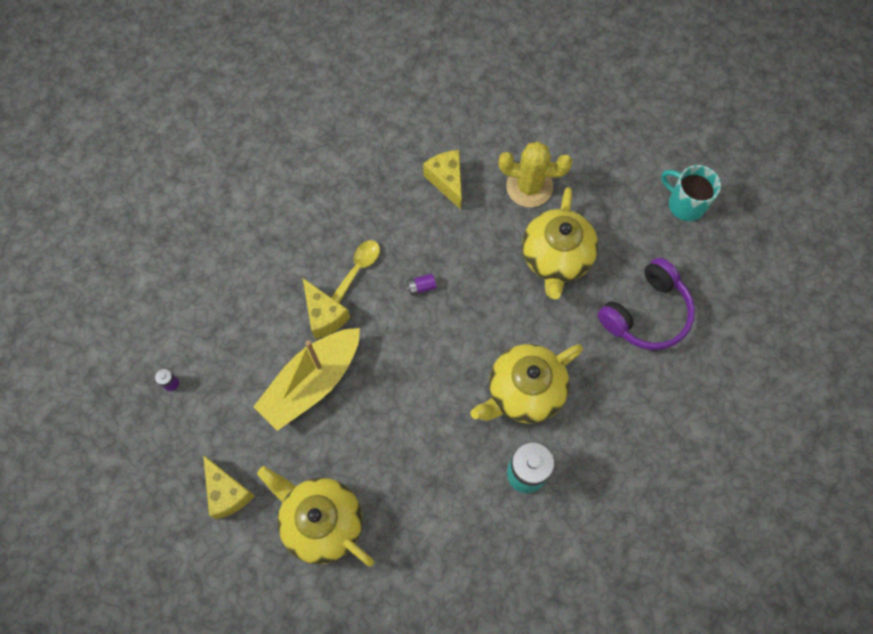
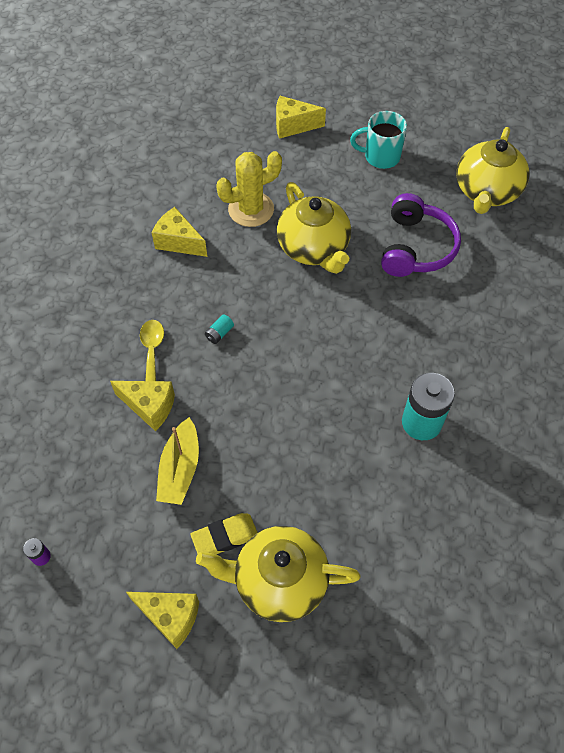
camera: 35 degrees left, 10 degrees down
(307, 460) = (225, 537): none -> yellow eraser
(312, 383) = (180, 469): yellow boat -> yellow boat, size x0.66
(421, 287) = (219, 333): purple battery -> turquoise battery
(524, 391) = (369, 361): yellow teapot -> yellow teapot (486, 191)
(628, 124) = (293, 126): none -> yellow cheese

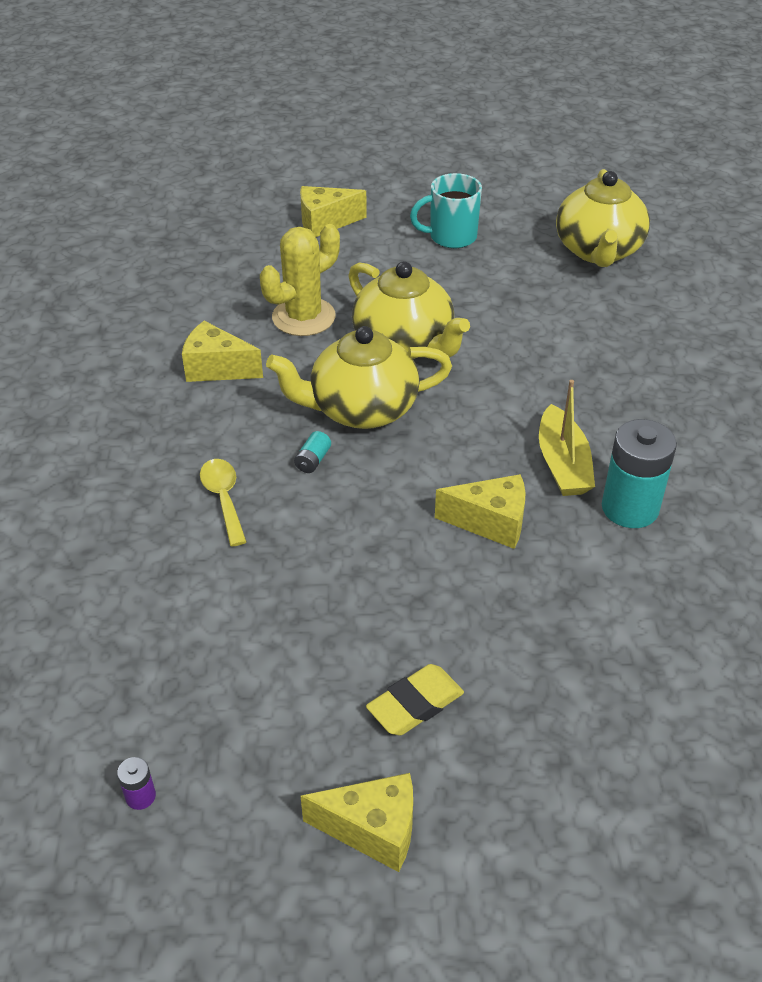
camera: 15 degrees left, 15 degrees down
(149, 407) = (244, 566): yellow cheese -> yellow cheese (491, 522)
(180, 469) = (316, 633): yellow boat -> yellow boat (562, 464)
(279, 581) = (516, 742): yellow teapot -> yellow teapot (361, 409)
(416, 247) = (537, 321): purple headphones -> none

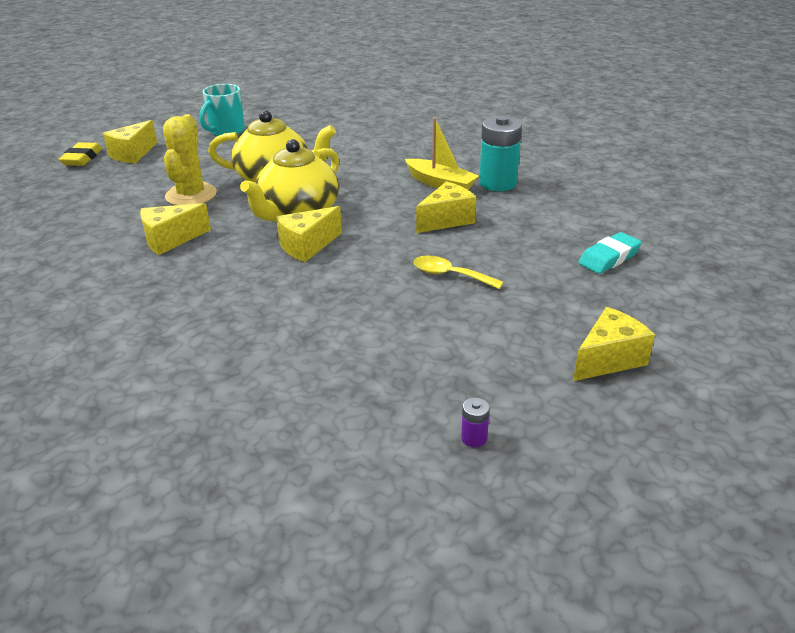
camera: 45 degrees left, 10 degrees down
(223, 498) = (281, 289): yellow spoon -> yellow spoon (450, 275)
(313, 460) = (307, 246): turquoise battery -> yellow cheese
(415, 704) = (538, 302): yellow eraser -> yellow eraser (82, 158)
(584, 712) = (609, 258): none -> turquoise eraser
(598, 251) = (318, 107): yellow teapot -> none

